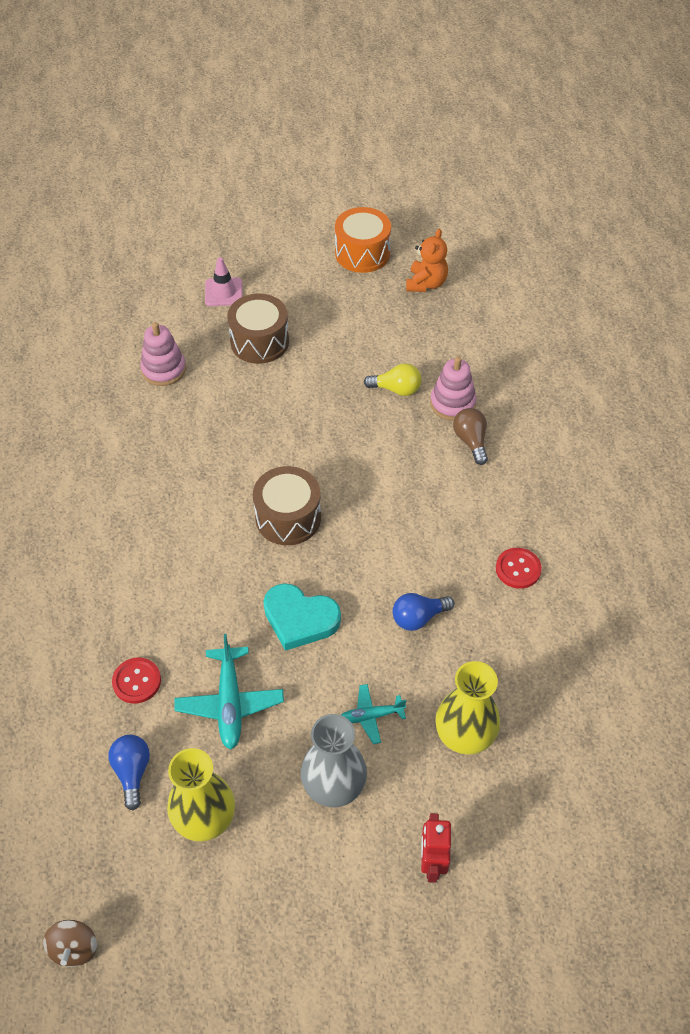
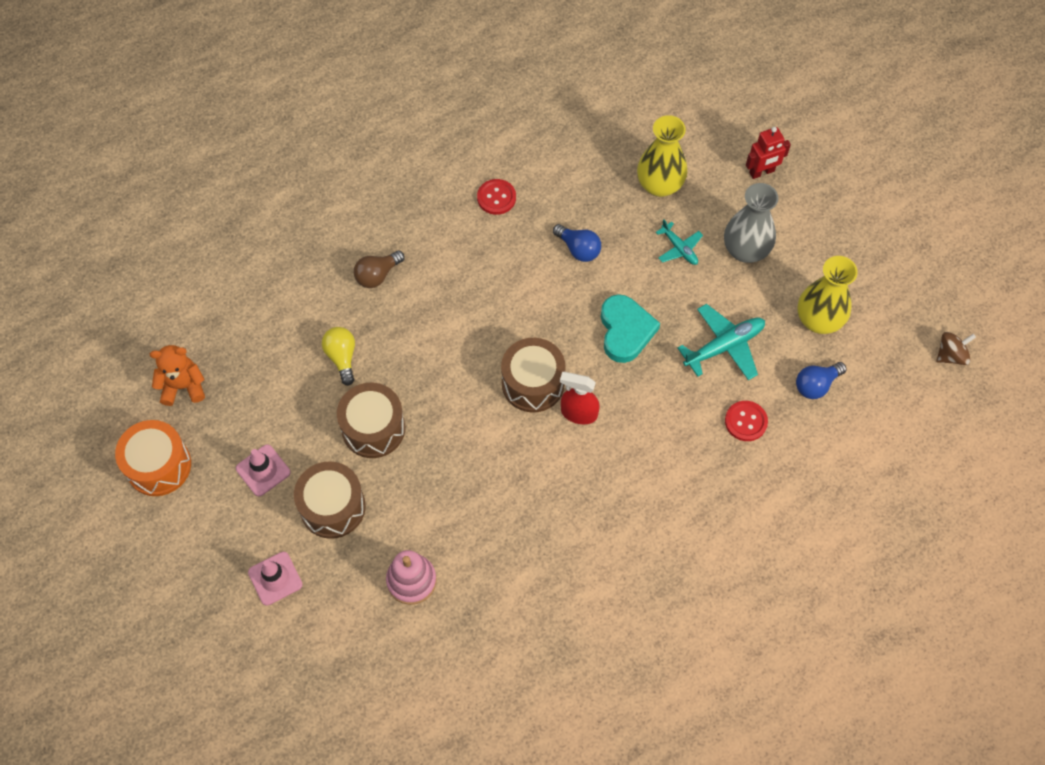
camera: 115 degrees left, 10 degrees up
(235, 541) = (578, 413): none -> red spray bottle
(314, 388) = (373, 428): none -> brown drum
(319, 310) = (263, 470): none -> pink traffic cone
(452, 403) = (339, 305): pink stacking toy -> none

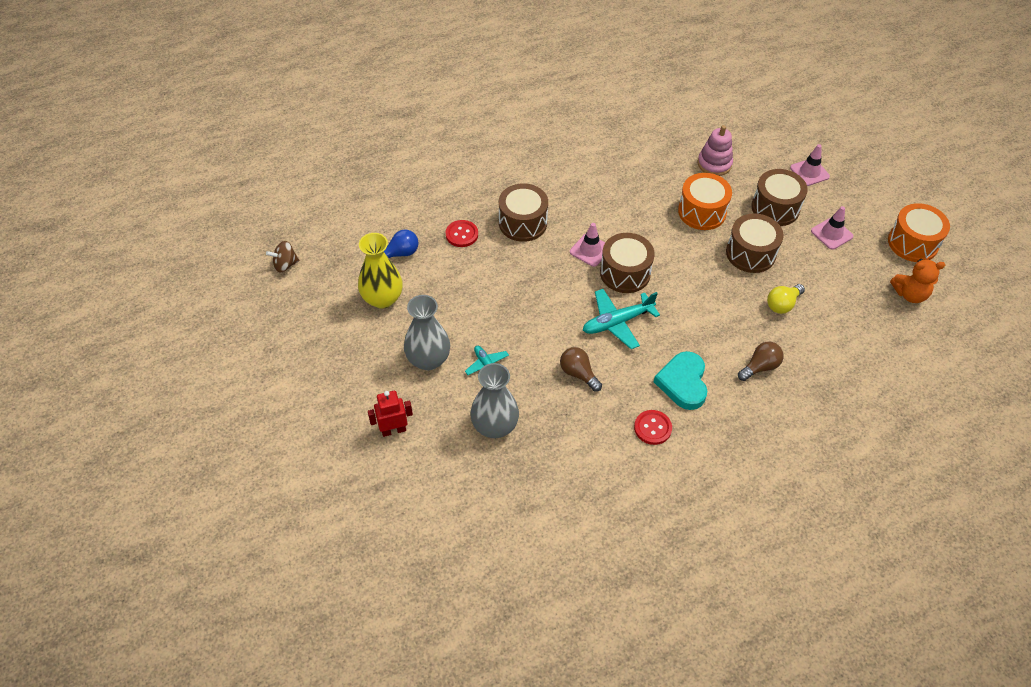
camera: 175 degrees left, 10 degrees down
(342, 357) = (782, 304): yellow light bulb -> yellow light bulb turned 60 degrees clockwise
(433, 490) = (702, 212): none -> orange drum
(578, 249) = (578, 373): blue light bulb -> brown light bulb
(578, 413) = (590, 250): red spray bottle -> pink traffic cone
(625, 331) = (545, 304): turquoise heart -> turquoise heart (683, 383)
(659, 185) = (495, 426): yellow vase -> grey vase
(670, 448) = (523, 223): none -> brown drum
(724, 346) = (466, 286): turquoise plane -> turquoise plane (617, 322)

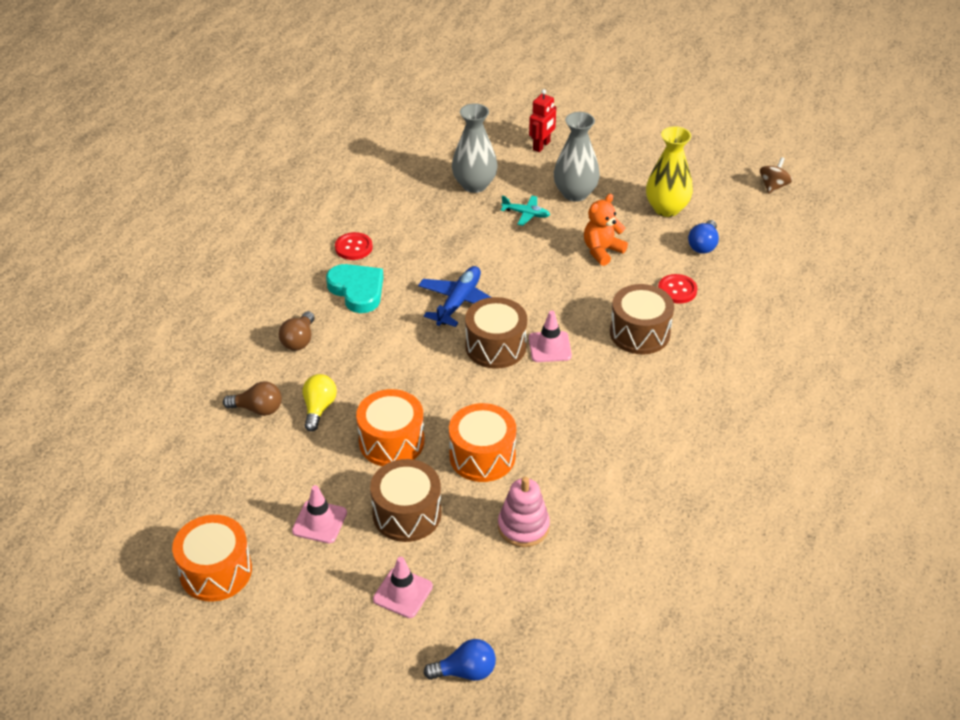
camera: 140 degrees right, 10 degrees down
(578, 373) = (450, 249): brown light bulb -> brown light bulb (258, 409)
(617, 322) = (458, 302): turquoise plane -> blue plane
(750, 253) = (391, 442): brown drum -> orange drum
(804, 124) = (465, 671): none -> blue light bulb
(910, 294) = (188, 501): orange teddy bear -> orange teddy bear (602, 251)

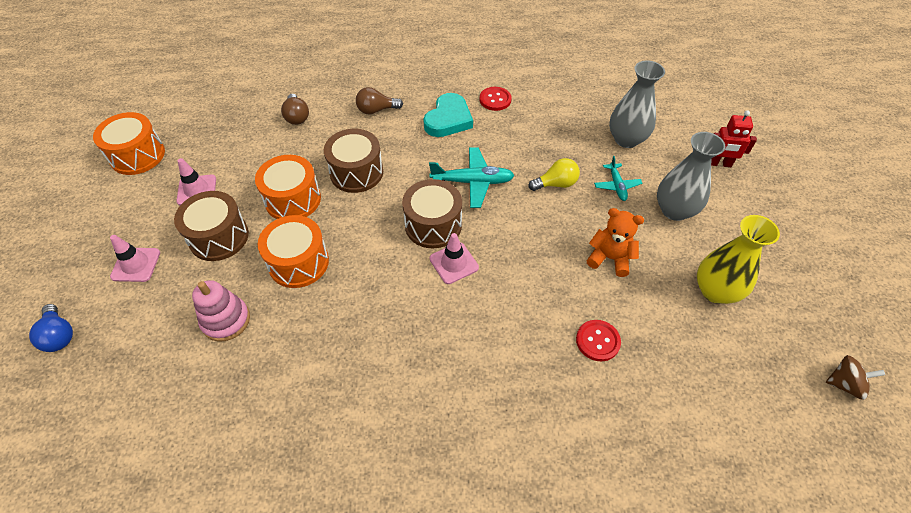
camera: 65 degrees right, 10 degrees up
(319, 408) = (311, 146): yellow light bulb -> yellow light bulb (556, 184)
(458, 302) = (473, 182): blue plane -> turquoise plane
(639, 333) = (514, 328): brown drum -> brown drum (356, 172)
(703, 245) = (685, 343): blue light bulb -> none

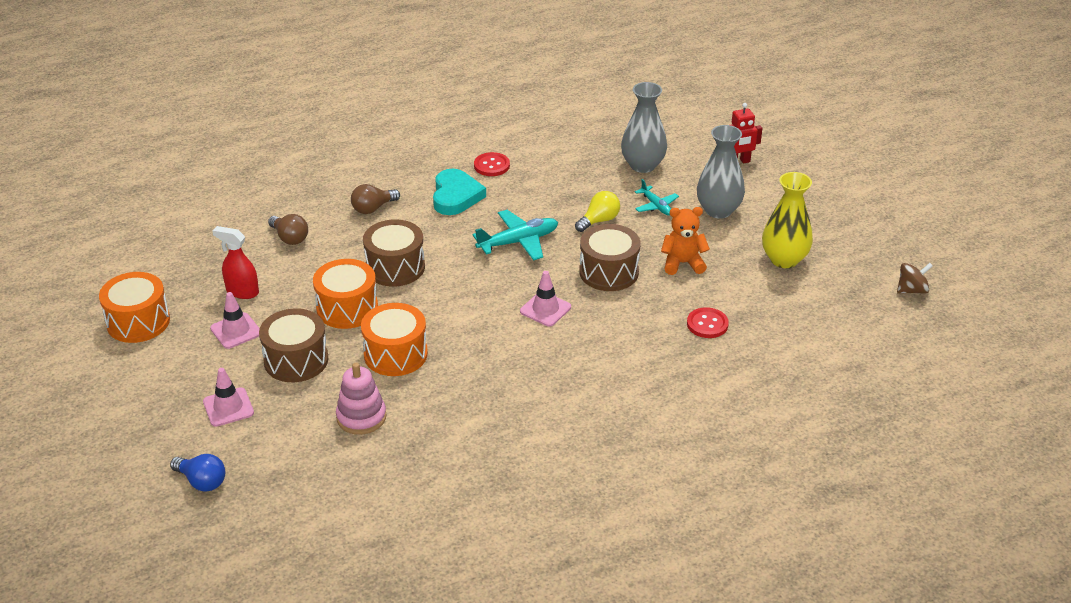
camera: 25 degrees left, 15 degrees down
(228, 154) = (242, 291): none -> red spray bottle
(433, 225) = (505, 287): brown drum -> brown drum (609, 272)

